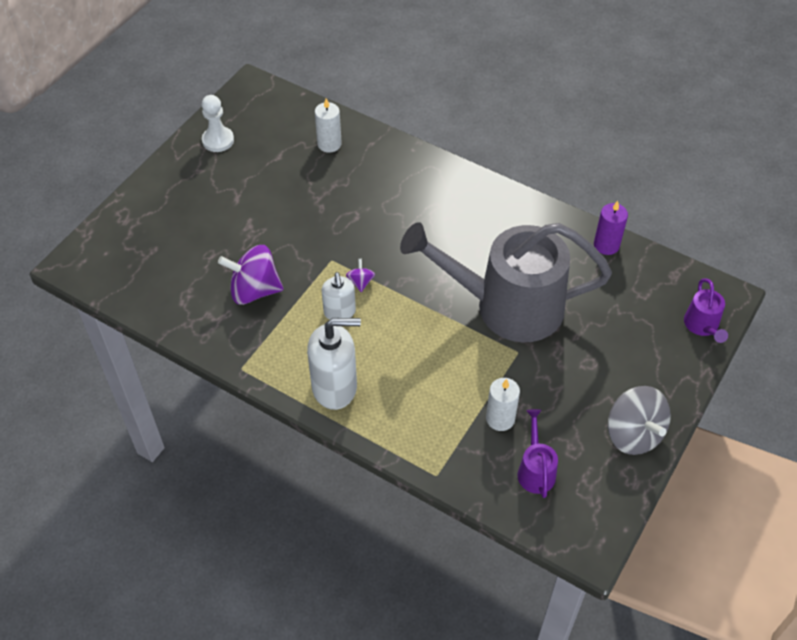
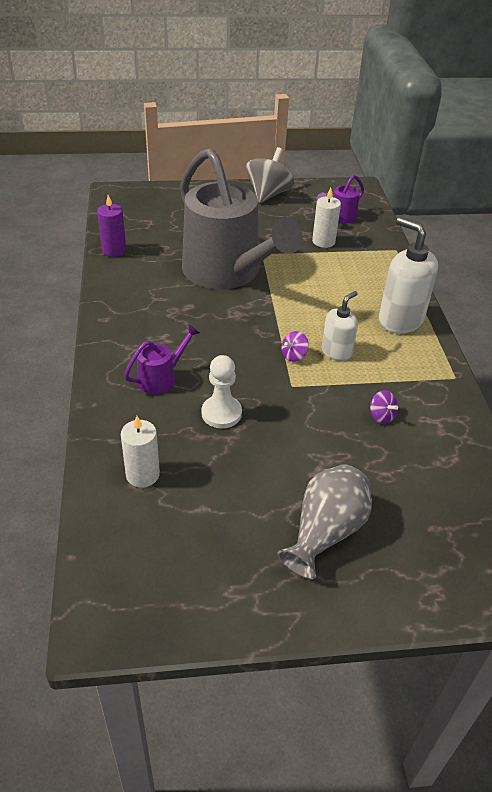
camera: 130 degrees left, 10 degrees down
(206, 199) = (325, 532): none -> grey vase
(218, 140) = (230, 590): white pawn -> white pawn (221, 413)
(254, 290) = (381, 416): purple spinning top -> purple spinning top, size x0.46
(702, 326) = (152, 194): purple watering can -> purple watering can (161, 378)

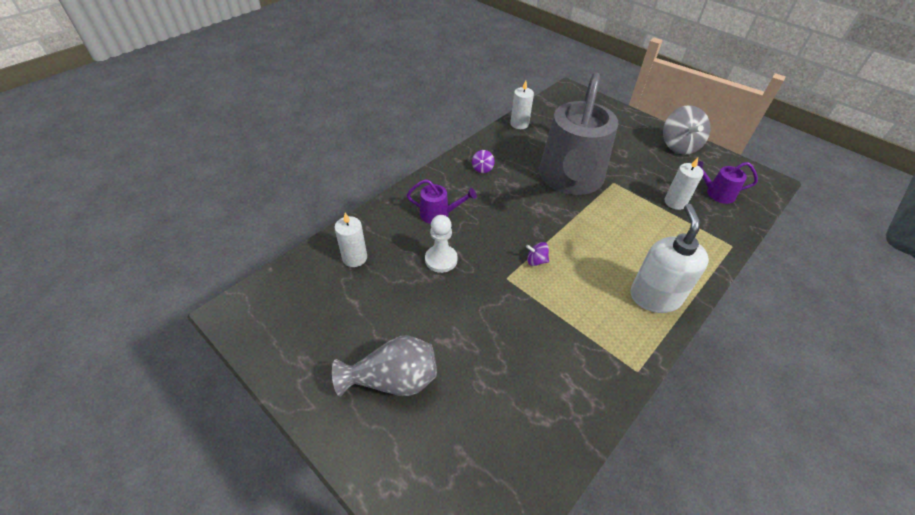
camera: 50 degrees right, 5 degrees up
(114, 250) = (519, 124): purple candle -> white candle
(268, 194) = (679, 146): grey spinning top -> grey spinning top turned 105 degrees clockwise
(336, 352) = (570, 281): white soap dispenser -> none
(381, 416) = (536, 347): purple spinning top -> purple spinning top (482, 168)

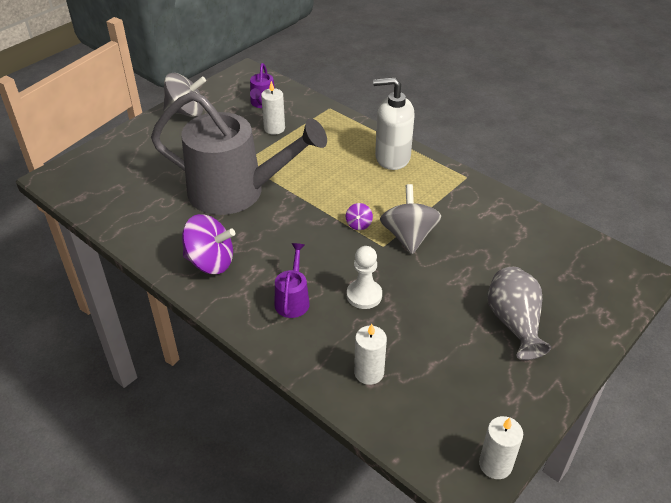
camera: 90 degrees left, 5 degrees down
(482, 168) = (210, 262): purple spinning top -> purple spinning top, size x2.19
(519, 124) = (121, 226): white candle -> white candle (495, 464)
(521, 300) = (408, 236): none -> grey spinning top

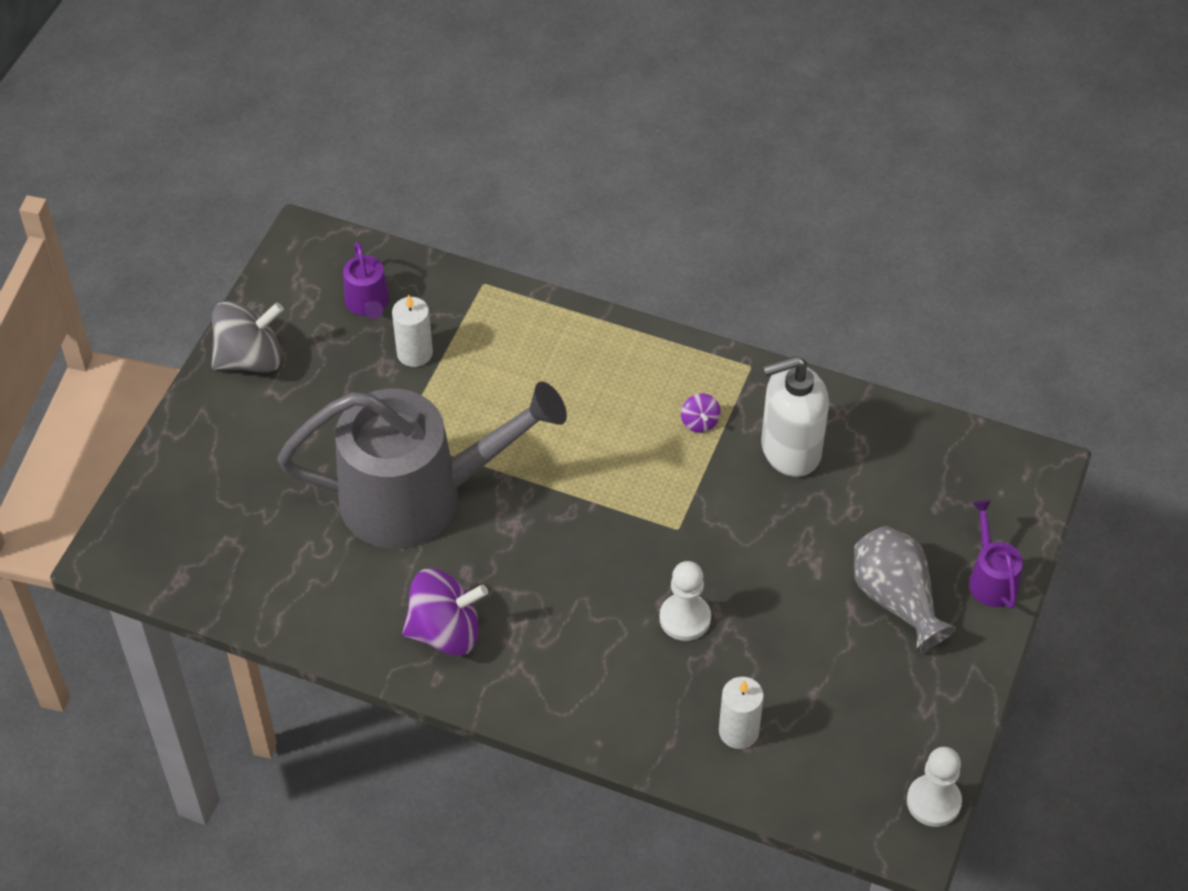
camera: 20 degrees left, 10 degrees up
(293, 299) = (591, 655): purple watering can -> purple watering can (990, 578)
(358, 224) = (628, 501): purple spinning top -> purple spinning top (700, 422)
(392, 157) = (626, 360): white soap dispenser -> white soap dispenser (790, 450)
(408, 236) = (707, 502): grey spinning top -> none
(495, 464) = (933, 802): white candle -> white pawn

